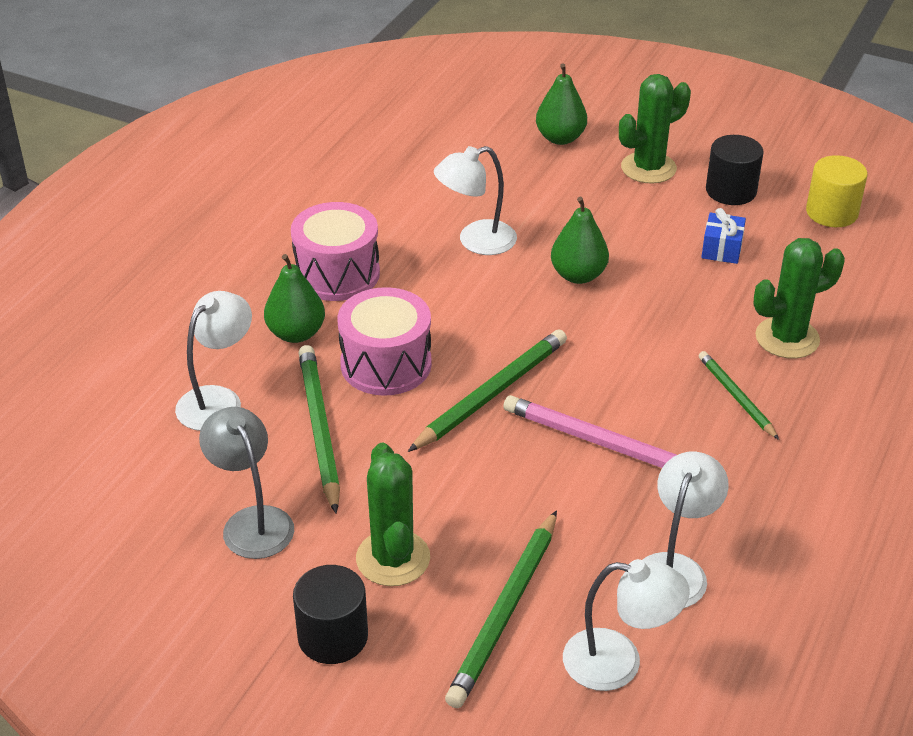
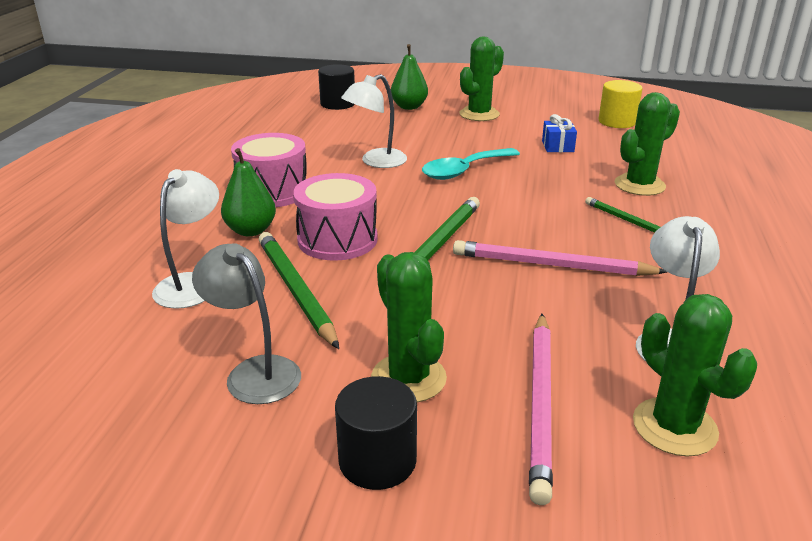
camera: 15 degrees left, 10 degrees down
(505, 611) = (540, 403): green pencil -> pink pencil
(578, 275) = (464, 170): green pear -> turquoise spoon
(618, 662) = (674, 427): white lamp -> green cactus
(731, 191) = (542, 119): black cylinder -> black cylinder (337, 104)

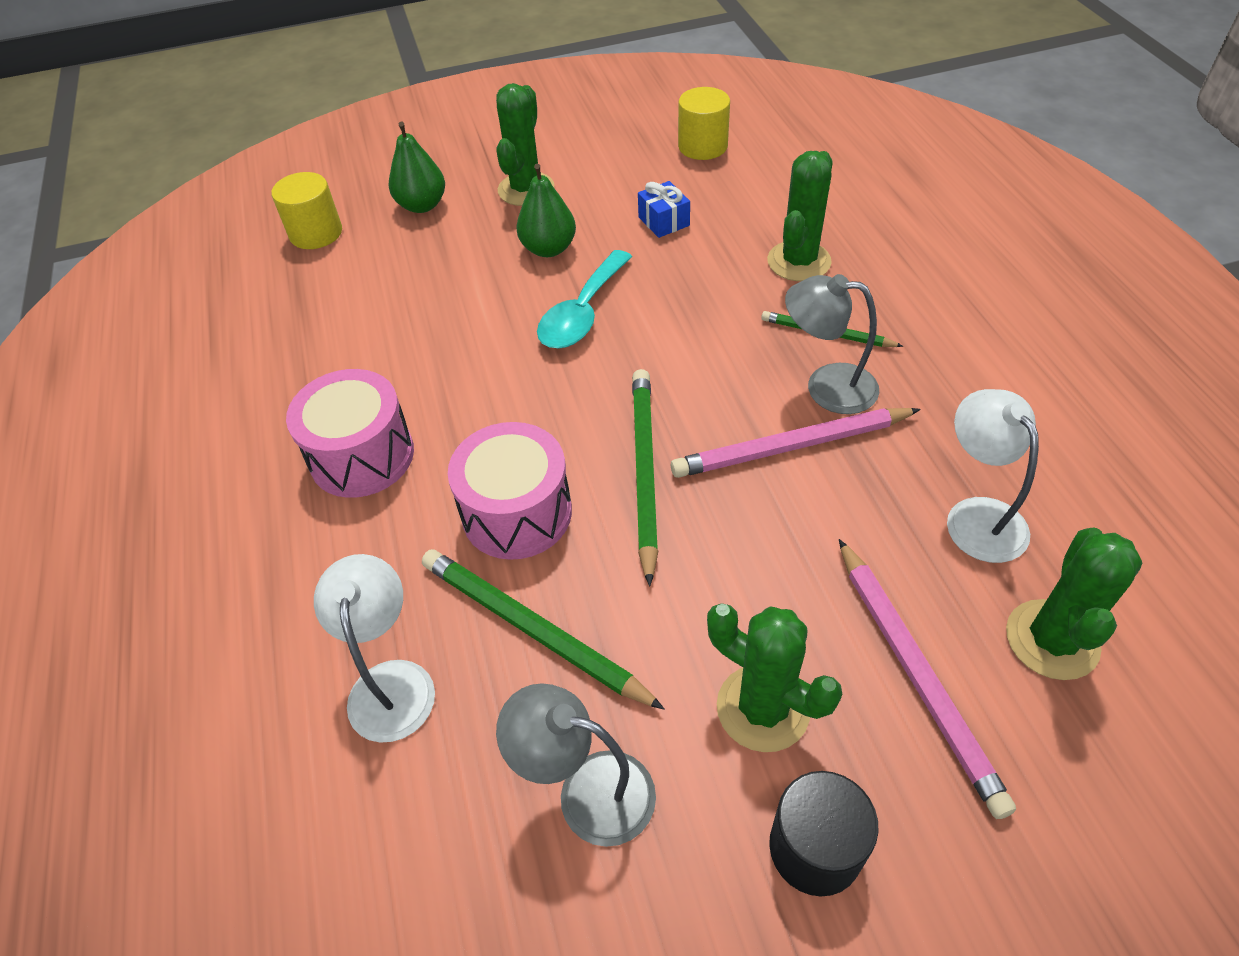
camera: 25 degrees left, 20 degrees up
(251, 230) = (391, 546): green pear -> green pear (548, 249)
(337, 104) = (316, 233): black cylinder -> yellow cylinder
(376, 162) = (458, 339): white lamp -> none
(605, 245) = (826, 386): none -> grey lamp
(674, 427) = (1052, 640): green cactus -> green cactus turned 75 degrees clockwise

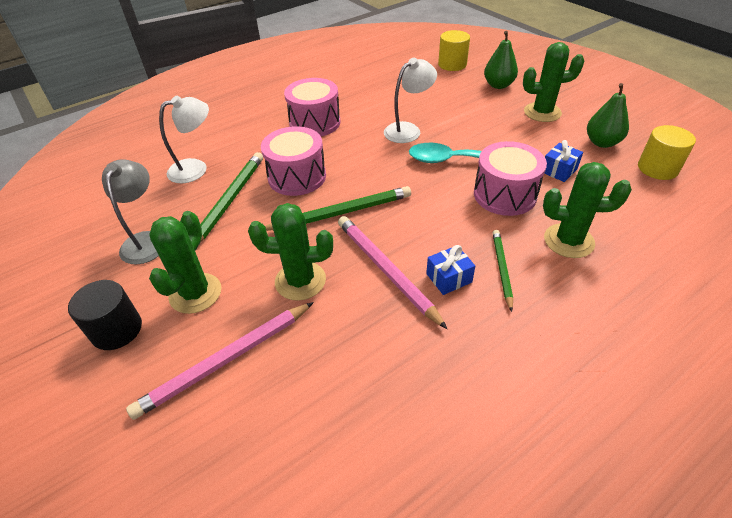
camera: 70 degrees right, 5 degrees down
(548, 249) = (496, 134): green pear -> green pear (602, 142)
(688, 285) = (504, 195): none -> pink drum
(826, 386) = (449, 278): grey lamp -> blue gift
(977, 516) = (363, 380): white lamp -> white lamp (408, 130)
(1052, 640) = (265, 438): green cactus -> green cactus (300, 281)

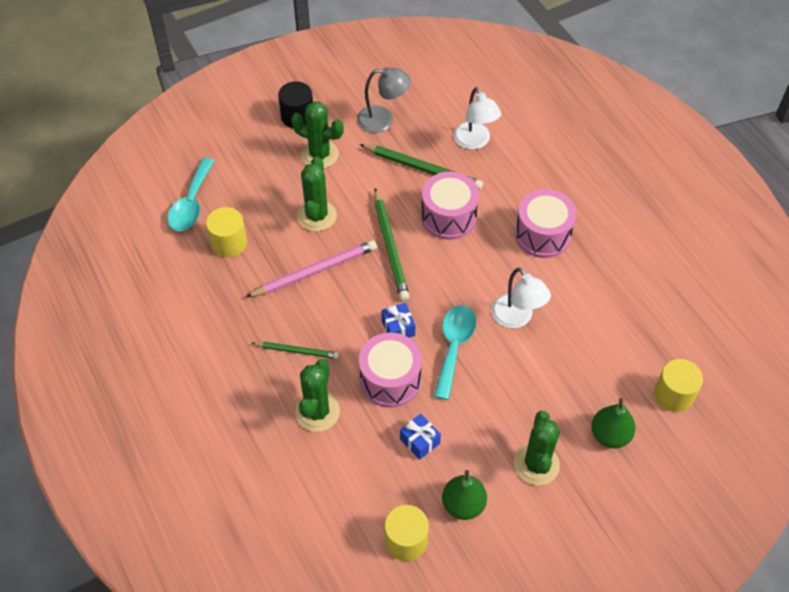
camera: 95 degrees right, 10 degrees up
(226, 360) = (257, 175): pink pencil -> none
(281, 445) = (191, 203): none -> turquoise spoon
(355, 372) = (229, 243): none -> yellow cylinder
(449, 278) = (296, 312): blue gift -> blue gift (398, 328)

